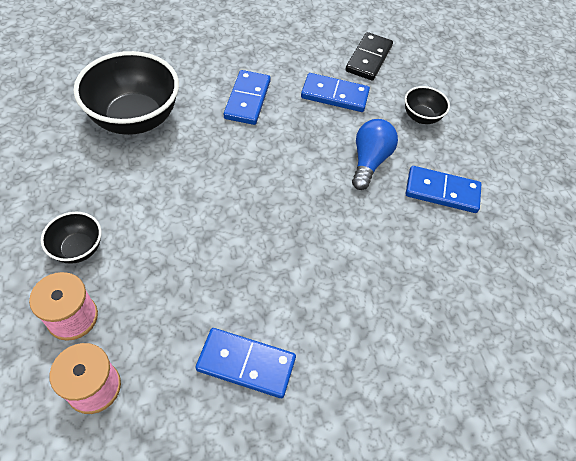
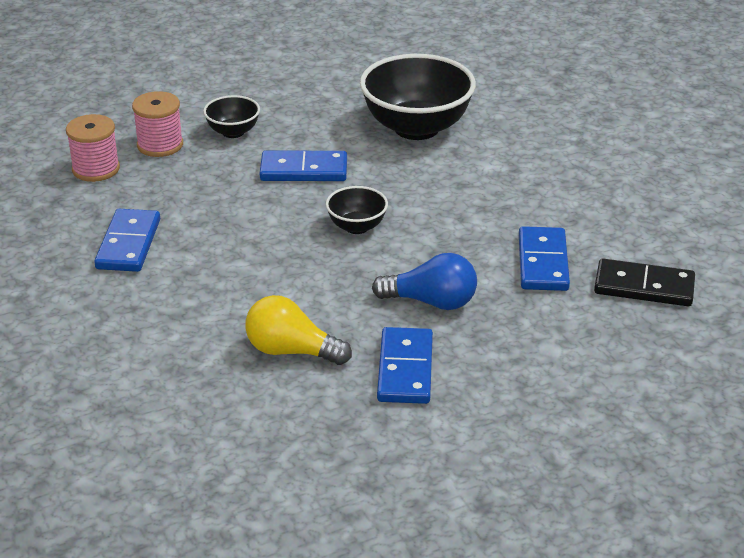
camera: 85 degrees right, 20 degrees down
(247, 99) = (492, 195): blue domino -> blue domino (304, 170)
(418, 255) = (291, 351): none -> yellow light bulb
(421, 117) = (544, 345): black bowl -> black bowl (357, 227)

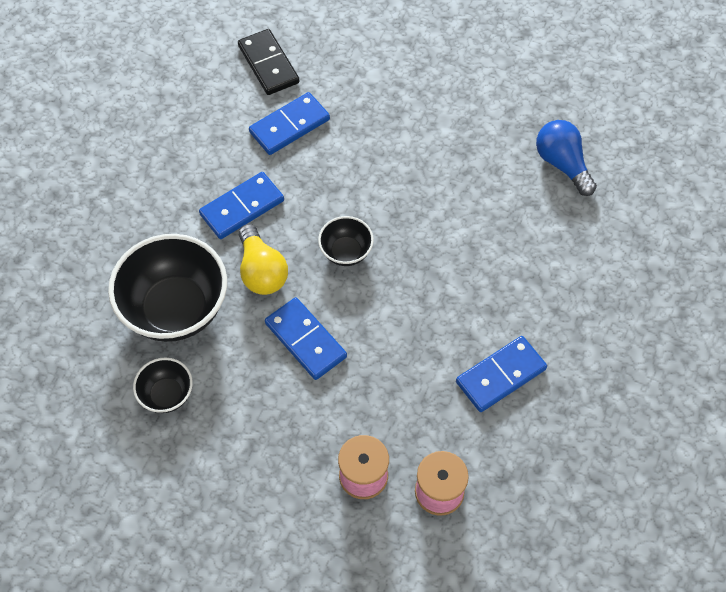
camera: 130 degrees left, 25 degrees up
(233, 132) = (295, 437): black bowl -> black bowl (167, 395)
(291, 351) = (504, 192): yellow light bulb -> yellow light bulb (261, 271)
(405, 369) = (461, 128): blue domino -> blue domino (242, 207)
(431, 302) = (387, 156): blue light bulb -> blue light bulb (562, 164)

